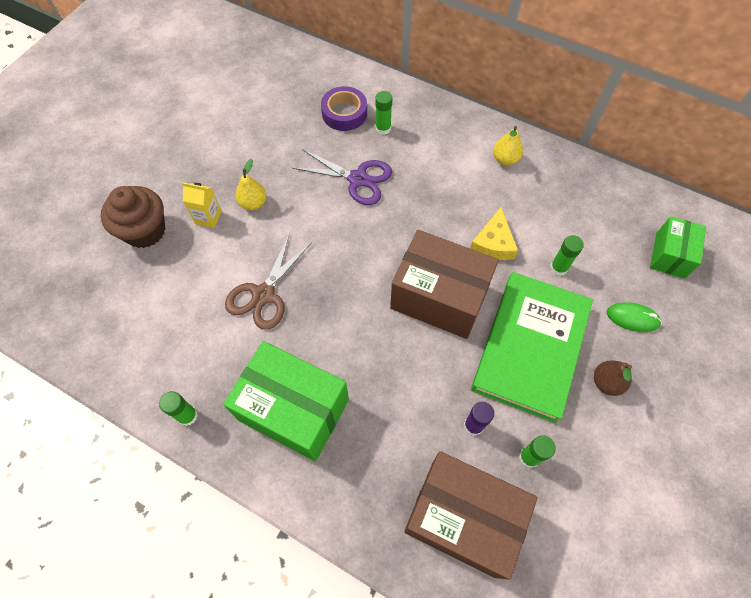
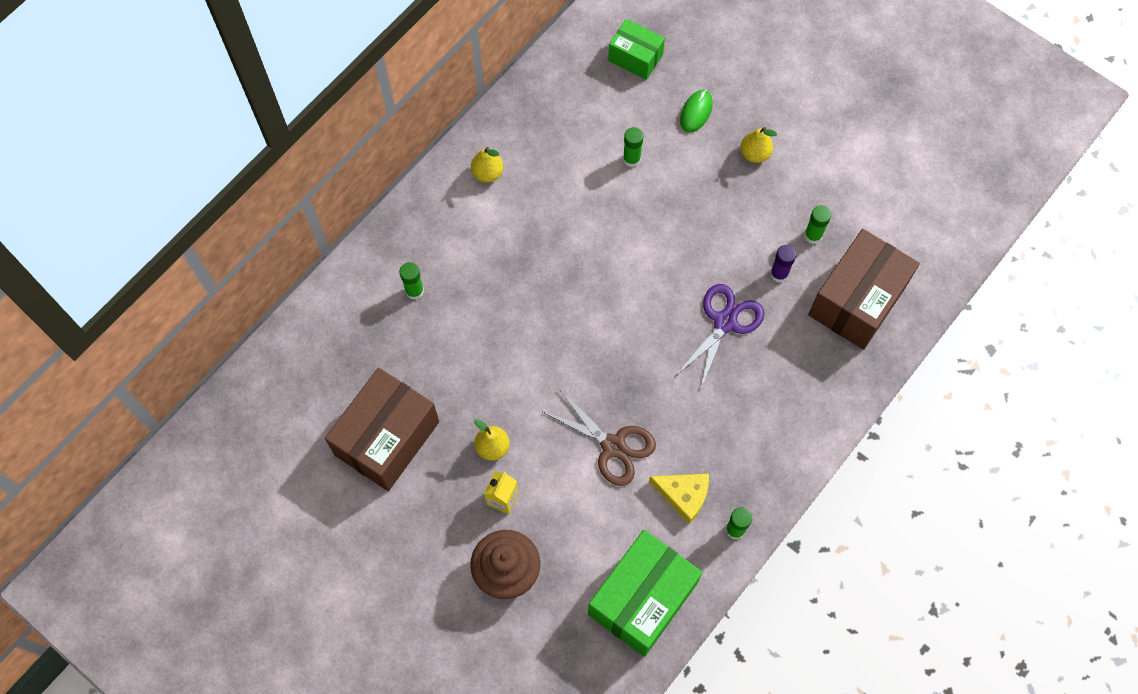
camera: 80 degrees left, 5 degrees up
(294, 410) = (743, 429): green box -> green box (642, 599)
(344, 113) = (380, 330): purple tape -> none
(358, 179) = (482, 330): purple scissors -> purple scissors (725, 322)
(439, 297) = (645, 276): brown box -> brown box (387, 438)
(493, 243) = (592, 211): yellow cheese -> yellow cheese (683, 495)
(530, 347) = (711, 207): green book -> none
(606, 382) = (754, 154): brown pear -> yellow pear

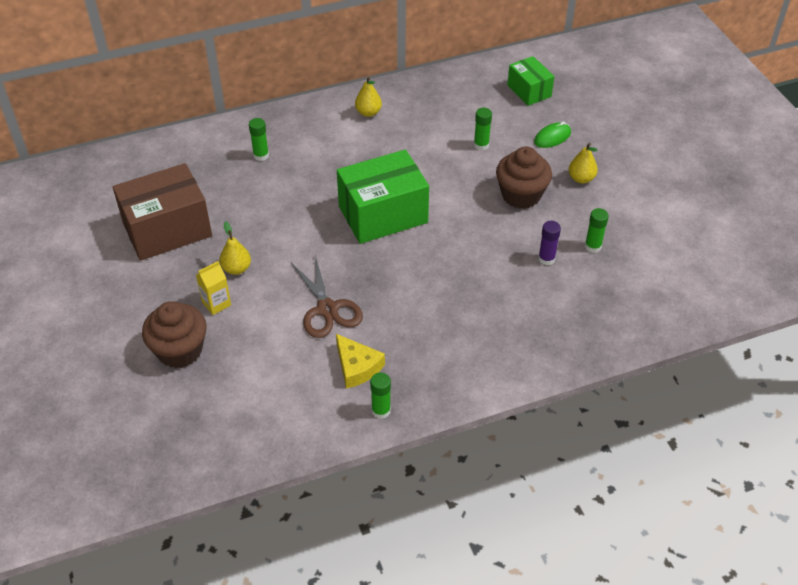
camera: 30 degrees right, 20 degrees down
(642, 599) = (267, 421): green box -> green box (383, 214)
(710, 206) = (521, 195): none -> brown cupcake
(725, 322) = (478, 270): purple scissors -> none
(857, 300) = (601, 303): brown box -> none

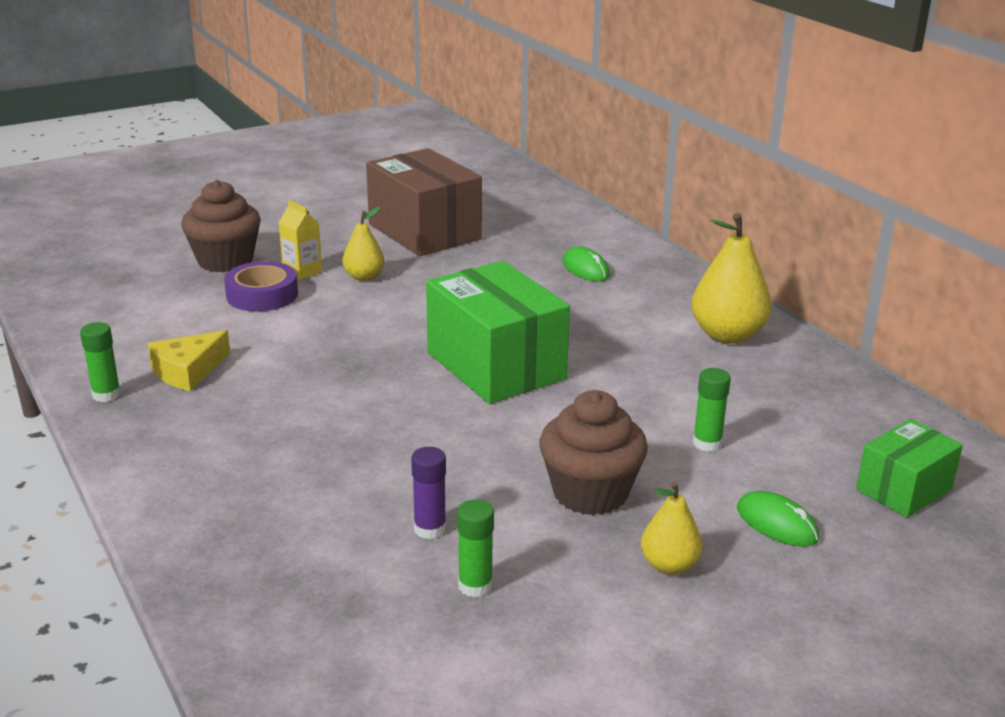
camera: 80 degrees right, 20 degrees down
(249, 327) = (262, 295): none -> purple tape
(261, 155) = (585, 269): green glue stick -> green mouse
(327, 309) = (295, 341): brown scissors -> none
(368, 112) = (727, 335): yellow pear -> yellow pear, size x1.73

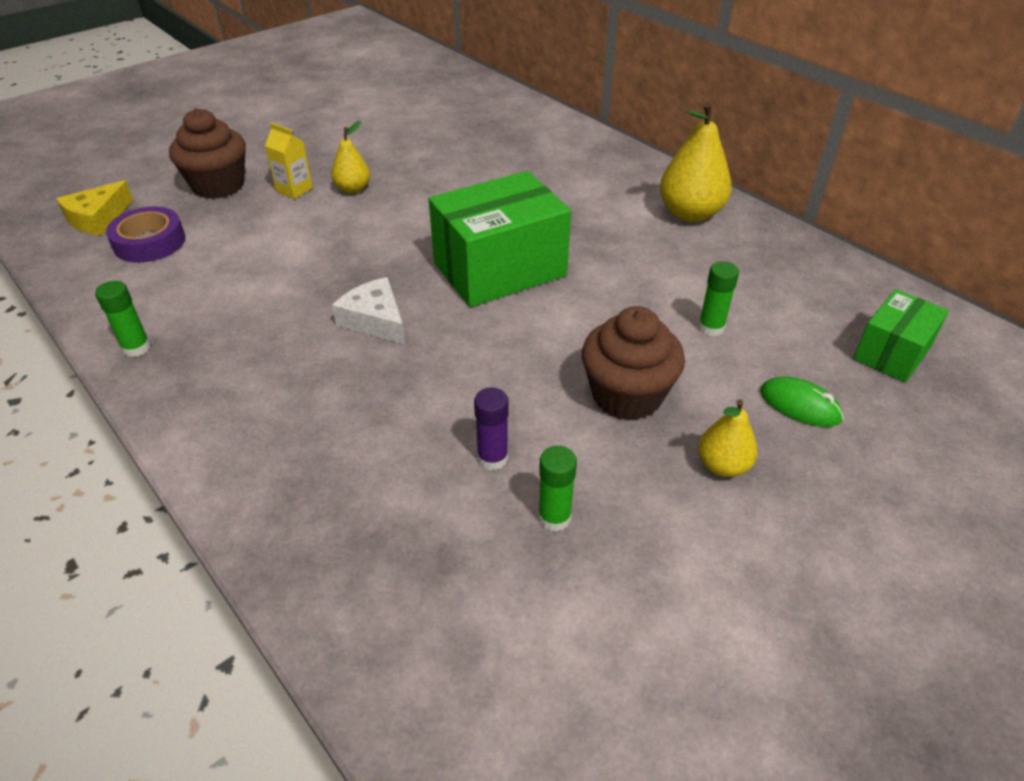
camera: 10 degrees left, 15 degrees up
(188, 371) = (211, 310): yellow cheese -> yellow cheese (98, 218)
(262, 295) = (263, 218): purple tape -> purple tape (149, 242)
(349, 397) = (375, 320): none -> white cheese
(424, 231) = (394, 136): brown box -> none
(495, 366) = (500, 269): green box -> green box turned 75 degrees counterclockwise
(585, 269) = (548, 160): green mouse -> none

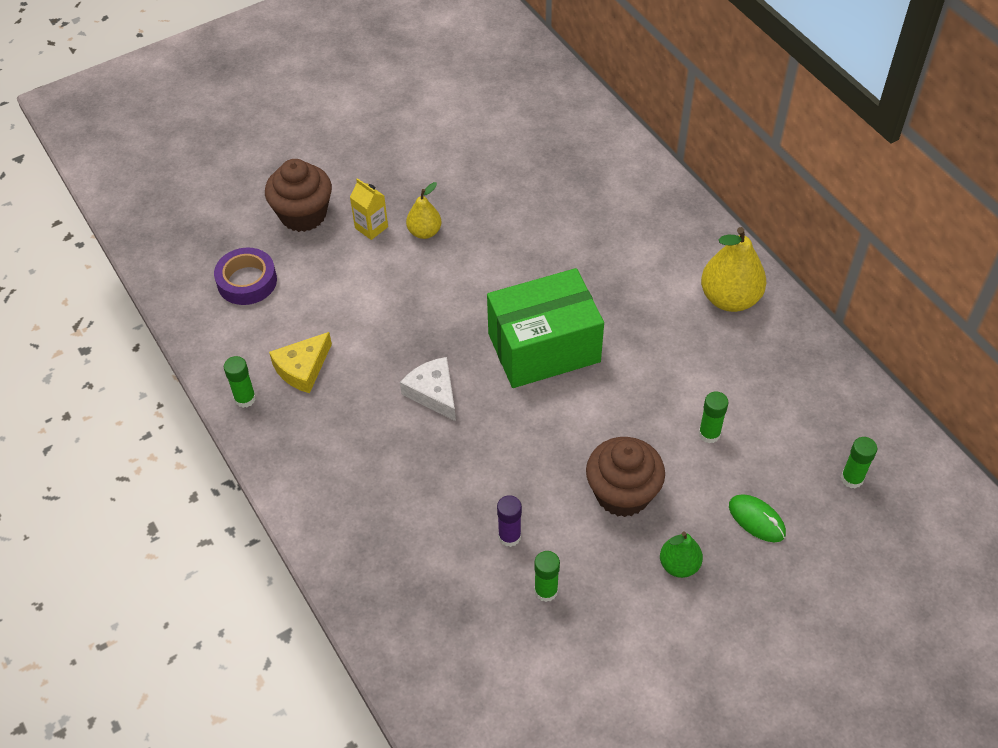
camera: 10 degrees right, 10 degrees up
(98, 218) = (200, 246): yellow cheese -> yellow cheese (302, 368)
(722, 465) = (679, 565): yellow pear -> green pear
(892, 353) = (852, 478): green box -> green glue stick

